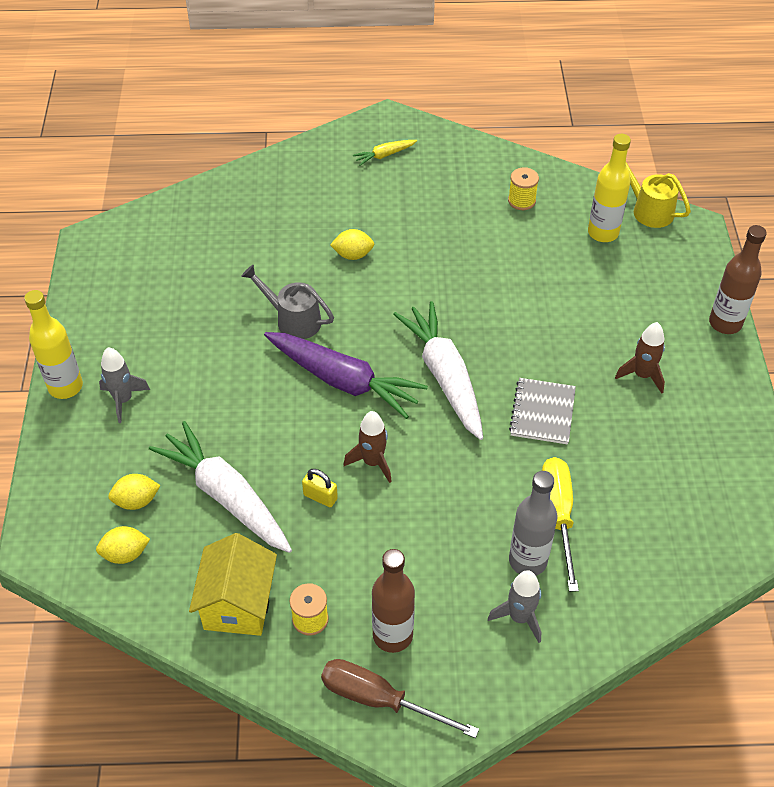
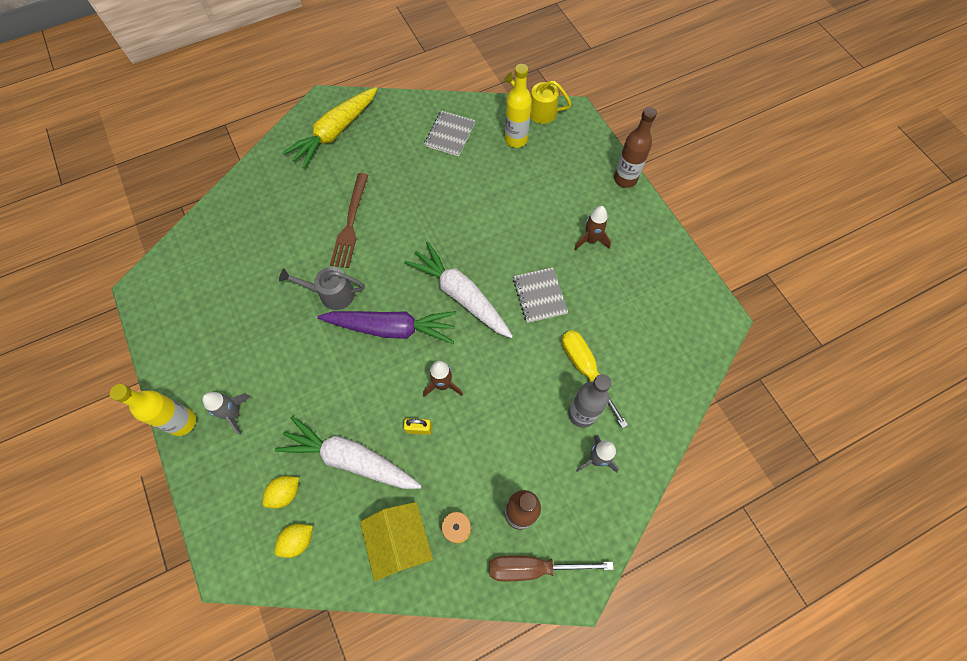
camera: 25 degrees left, 15 degrees up
(353, 255) = (350, 223): yellow lemon -> brown fork
(384, 155) = (335, 132): yellow carrot -> yellow carrot, size x2.23
(521, 201) = (450, 134): yellow spool -> grey notebook

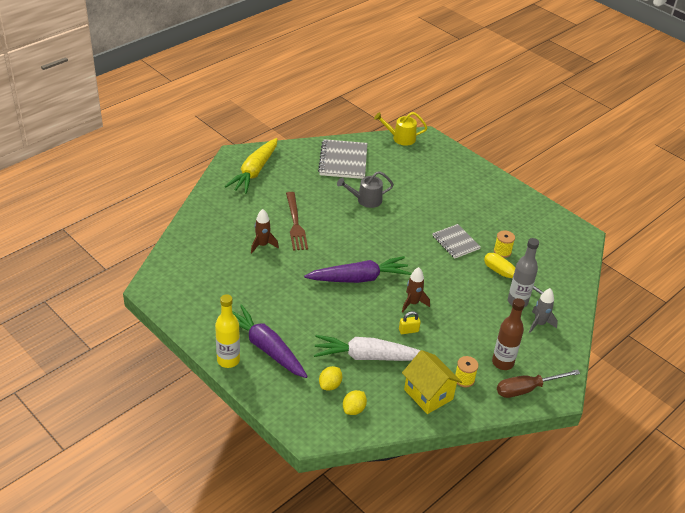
camera: 20 degrees left, 25 degrees down
(234, 414) = (266, 348): grey rocket -> purple carrot
(331, 294) = (303, 266): grey watering can -> grey watering can (365, 200)
(450, 134) = (343, 161): grey notebook -> grey notebook, size x1.54
(461, 295) = (399, 251): white carrot -> none
(516, 139) = (393, 157): yellow bottle -> none
(591, 240) = (475, 206): brown rocket -> brown rocket (262, 245)
(595, 324) = (502, 251): none -> yellow spool
(625, 179) = (482, 168): brown bottle -> none

